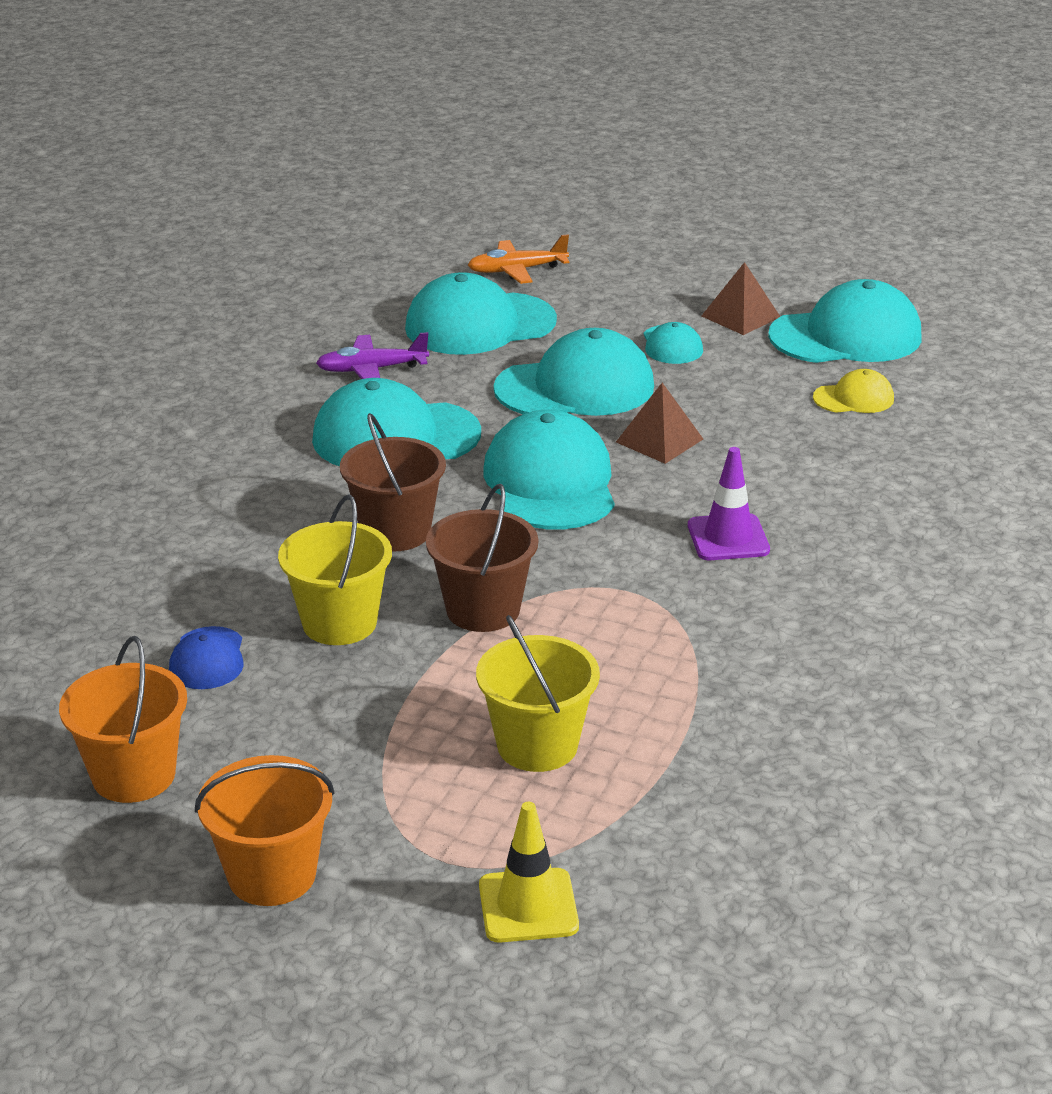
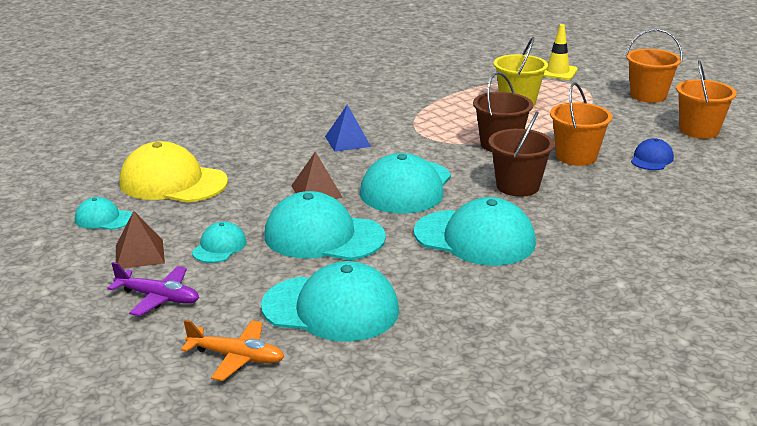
camera: 150 degrees left, 5 degrees down
(339, 623) = (576, 156): yellow bucket -> orange bucket
(371, 370) = (452, 293): purple plane -> purple plane (158, 298)
(728, 538) = (347, 141): purple traffic cone -> blue pyramid
(846, 336) = (103, 219): turquoise cap -> turquoise cap, size x0.50
(854, 398) = (173, 182): yellow cap -> yellow cap, size x2.00

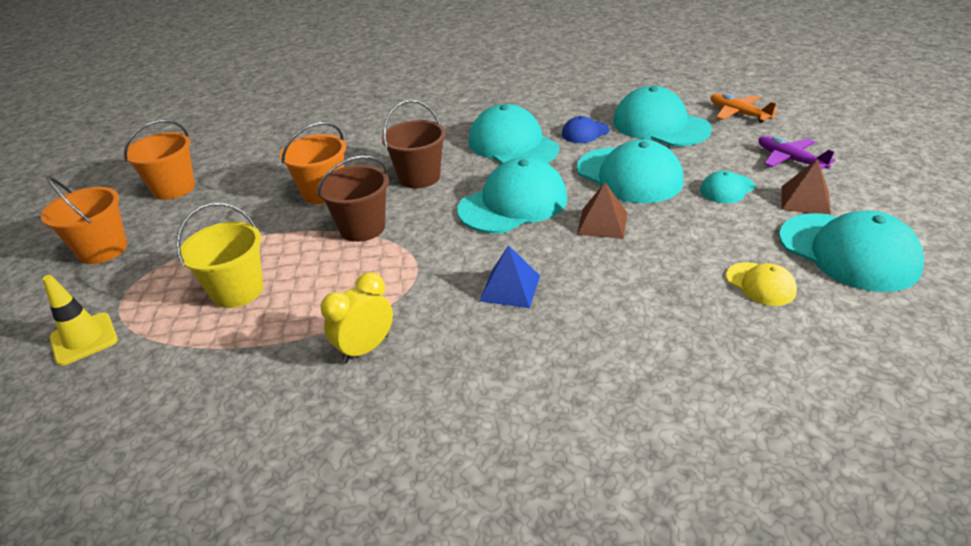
camera: 145 degrees left, 10 degrees up
(103, 219) = (848, 252): turquoise cap -> turquoise cap, size x2.00
(173, 182) = (760, 284): yellow cap -> yellow cap, size x0.50
(400, 102) = (365, 349): none -> yellow clock
(651, 159) = (273, 172): blue cap -> blue cap (585, 132)

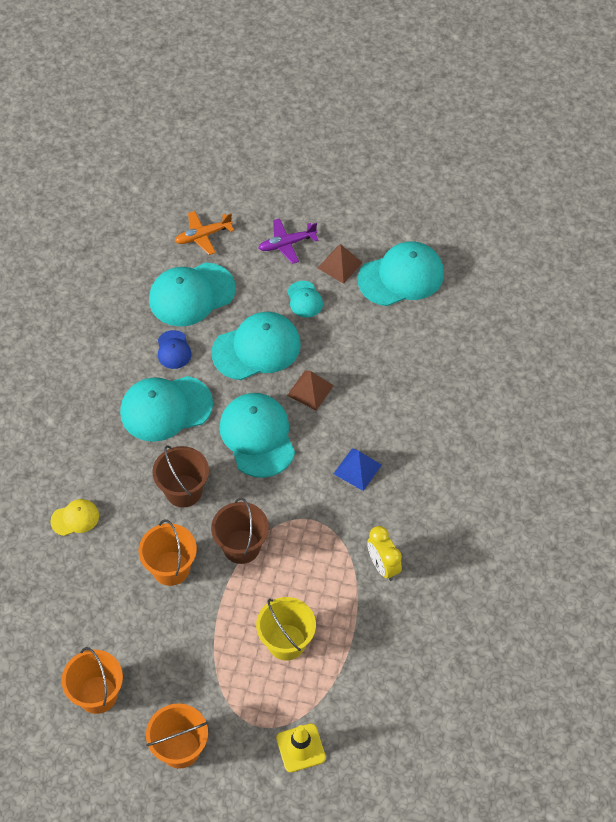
camera: 75 degrees left, 20 degrees up
(760, 284) = (411, 336): yellow cap -> yellow cap (75, 518)

